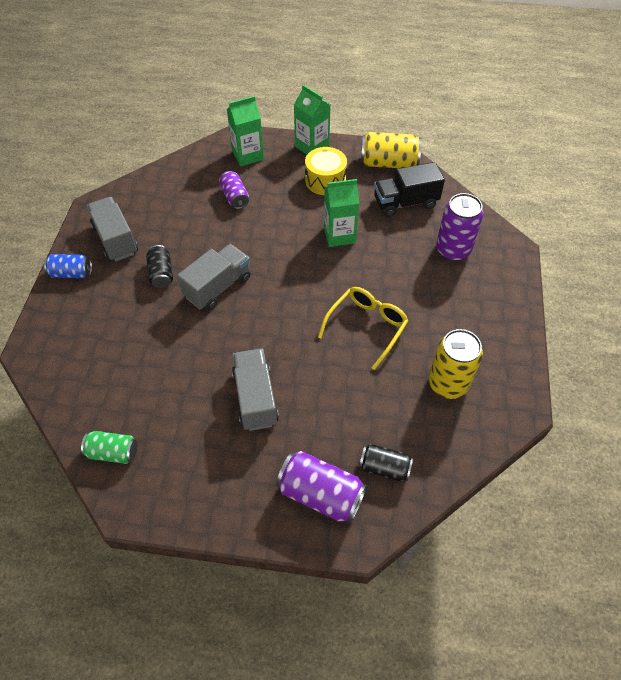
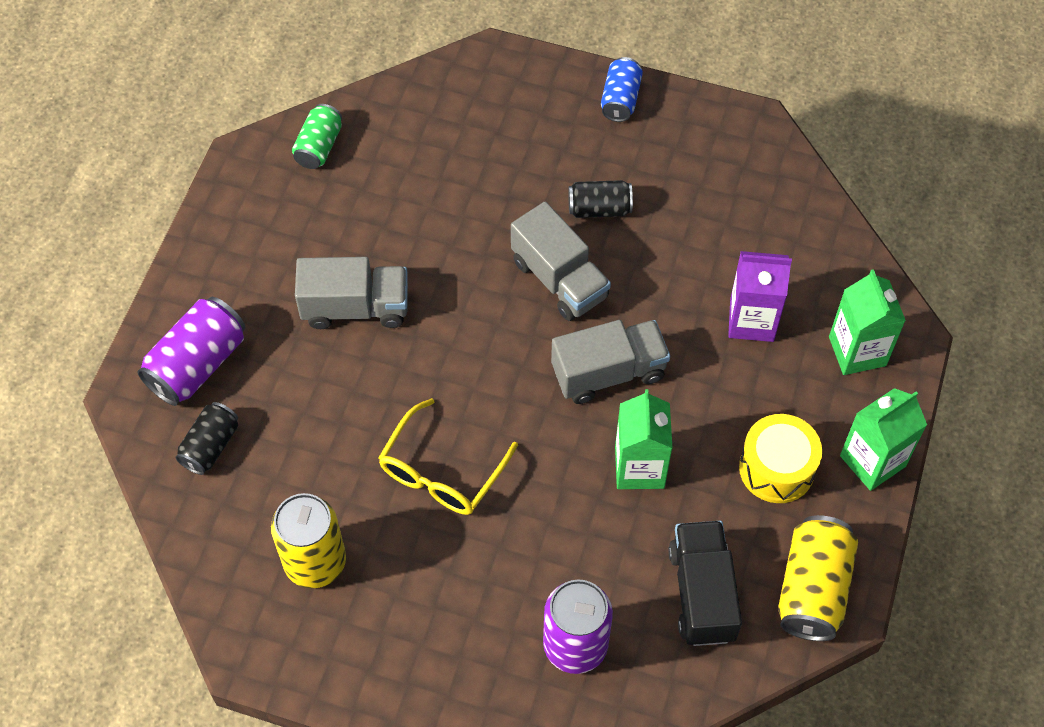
camera: 100 degrees right, 5 degrees up
(115, 240) = (679, 152): grey truck -> grey truck (608, 372)
(234, 197) = (751, 320): purple can -> purple carton
(367, 327) = (442, 471): yellow glasses -> yellow glasses turned 75 degrees clockwise

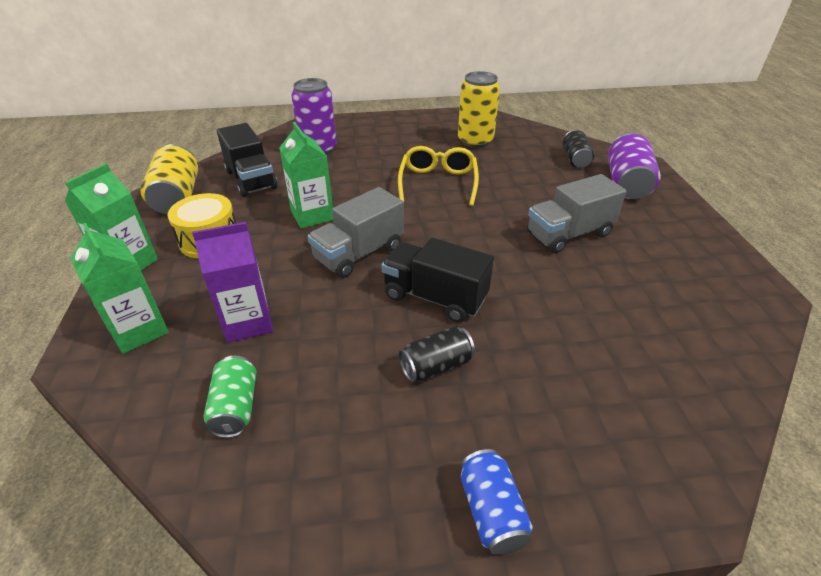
camera: 155 degrees right, 20 degrees down
(319, 146) = (728, 325): green can -> green can (235, 407)
(559, 279) = (435, 297): grey truck -> black truck

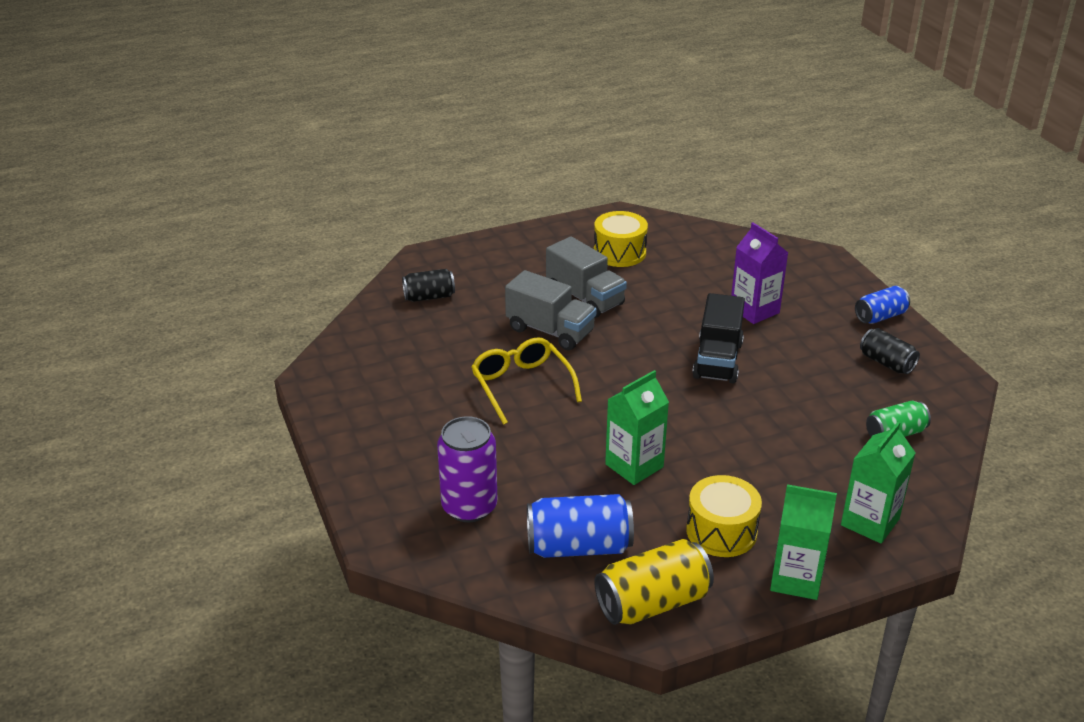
camera: 105 degrees left, 5 degrees down
(248, 322) = (815, 457): purple carton -> purple carton (754, 310)
(251, 179) = (579, 546): black truck -> blue can
(359, 253) = (683, 415): grey truck -> grey truck (550, 331)
(436, 366) = (791, 349): black can -> black can (886, 363)
(438, 183) = (522, 385): yellow glasses -> yellow glasses turned 75 degrees clockwise
(475, 141) = (401, 370): yellow can -> none
(626, 183) = (474, 266): purple can -> none
(667, 274) = (619, 252): none -> yellow drum

